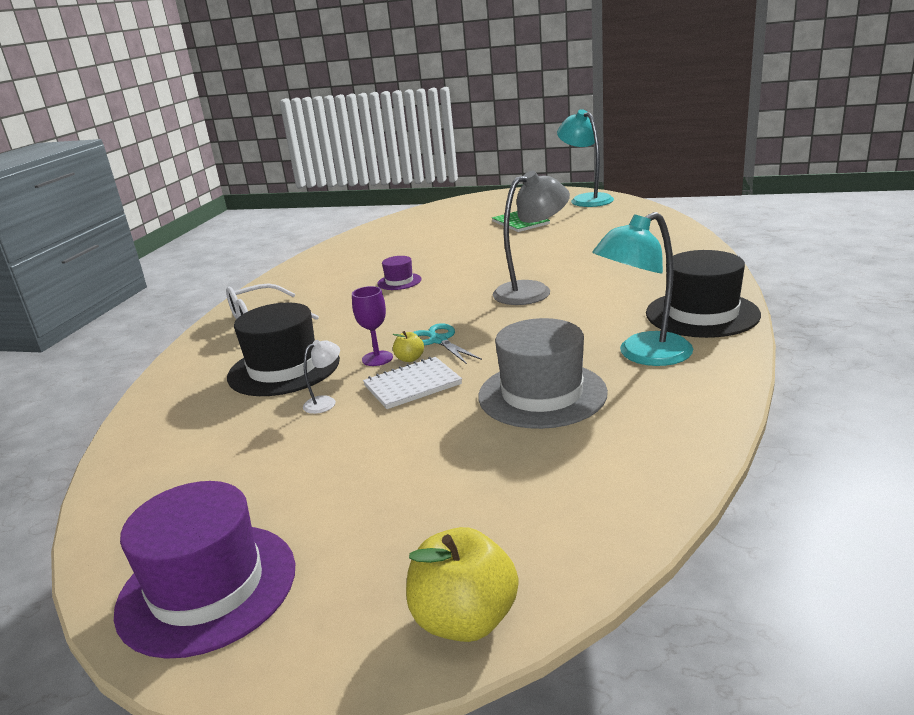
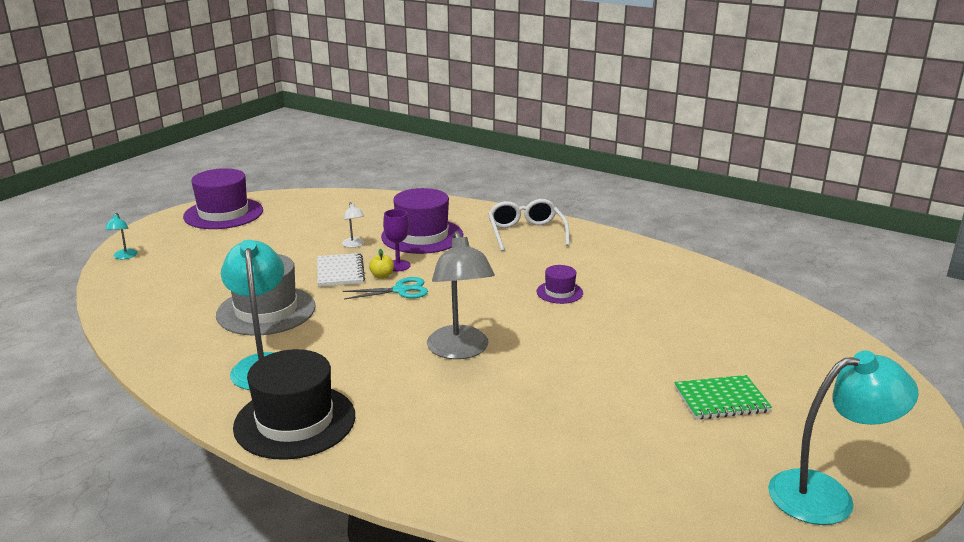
camera: 105 degrees right, 0 degrees up
(284, 368) = (422, 236): black hat -> purple hat
(465, 620) = (124, 257): yellow apple -> turquoise lamp

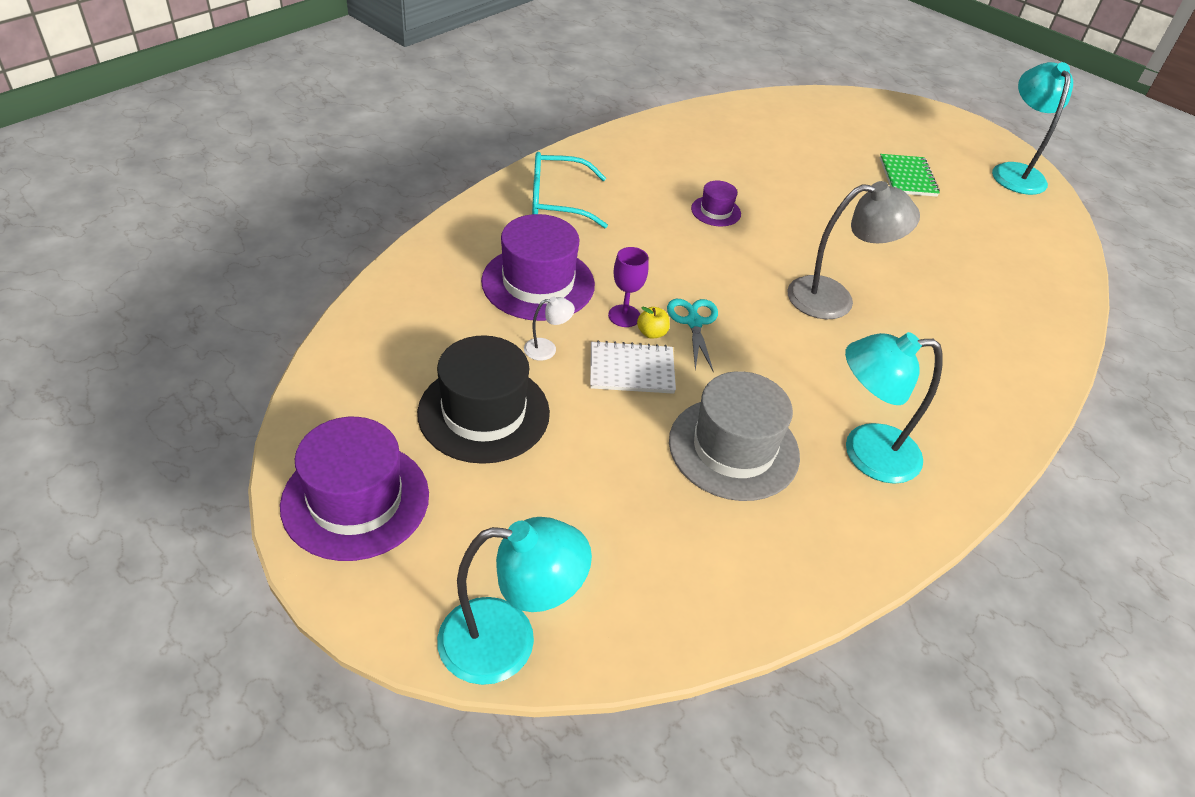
camera: 85 degrees left, 20 degrees up
(124, 257) = (508, 641): turquoise lamp -> turquoise lamp, size x2.24
(295, 421) = (973, 431): black hat -> black hat (484, 413)
(526, 233) = (557, 201): white glasses -> turquoise glasses

